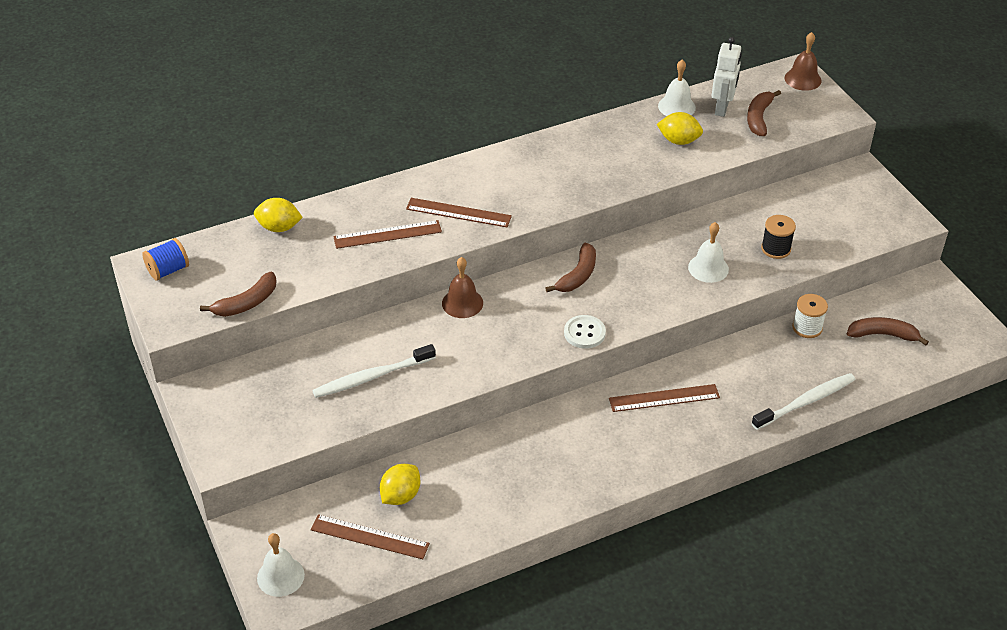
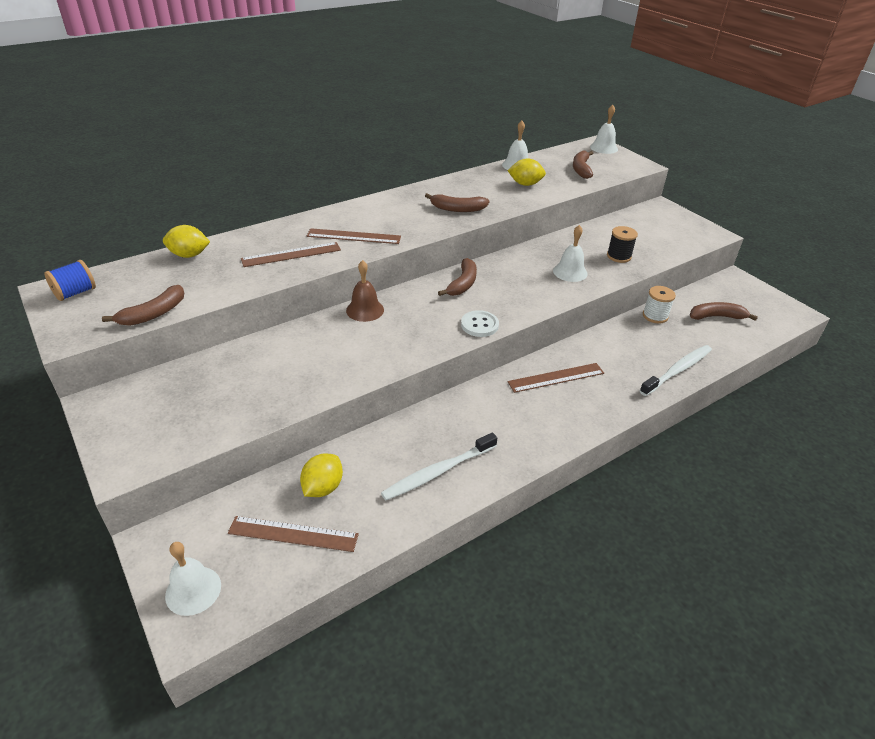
camera: 10 degrees left, 5 degrees down
(371, 377) = (284, 375): white toothbrush -> white toothbrush (437, 472)
(585, 177) = (457, 209): none -> brown banana
(722, 108) = (551, 165): white robot -> none
(802, 79) = (603, 148): brown bell -> white bell

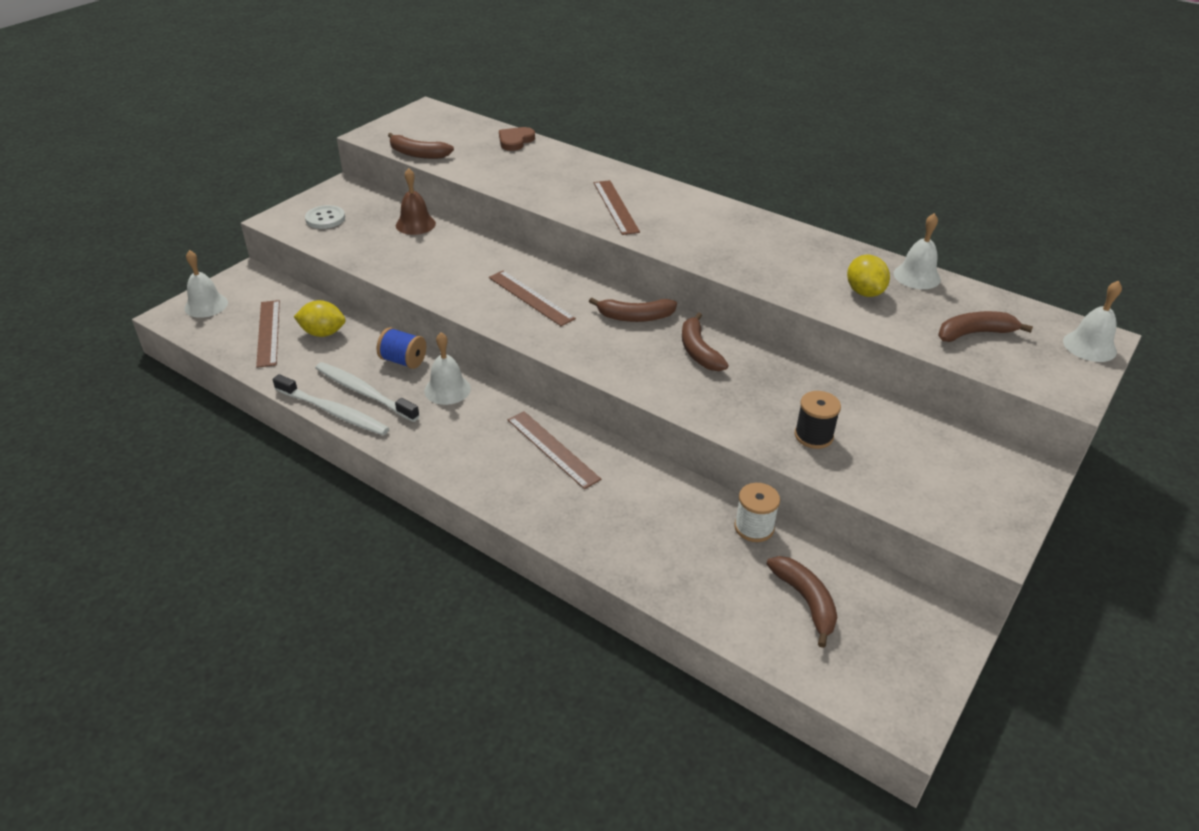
camera: 70 degrees right, 0 degrees up
(75, 293) = (428, 117): blue spool -> blue spool (403, 361)
(189, 255) = (515, 141): yellow lemon -> brown heart
(291, 254) = (553, 184): brown ruler -> brown ruler (531, 298)
(365, 310) = (539, 268): brown bell -> brown bell (415, 224)
(457, 209) = (739, 255): brown banana -> brown banana (698, 351)
(479, 325) = (559, 344): white button -> white button (325, 219)
(570, 272) = (730, 395): white bell -> white bell (447, 389)
(678, 370) = (633, 562): white toothbrush -> white toothbrush (334, 412)

